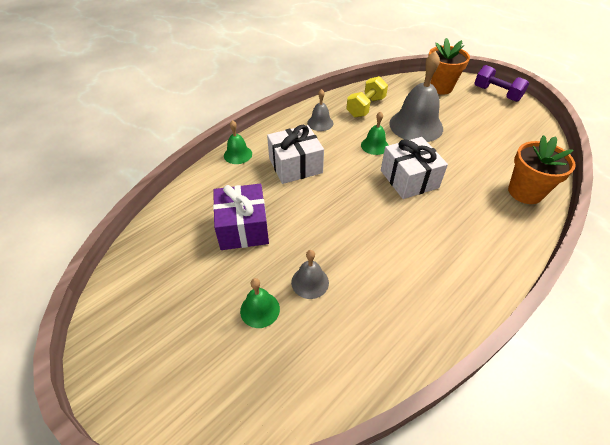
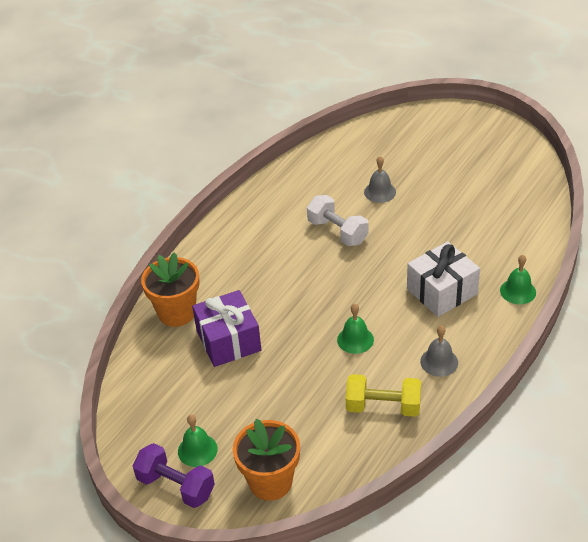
camera: 170 degrees right, 5 degrees down
(243, 228) = (460, 218): purple gift -> purple gift (228, 340)
(260, 309) = (411, 169): green bell -> green bell (197, 450)
(365, 107) = (383, 407): yellow dumbbell -> yellow dumbbell turned 75 degrees clockwise
(369, 240) = (337, 232): none -> white dumbbell
(409, 179) = (306, 302): white gift -> none
(416, 125) = (304, 386): grey bell -> none

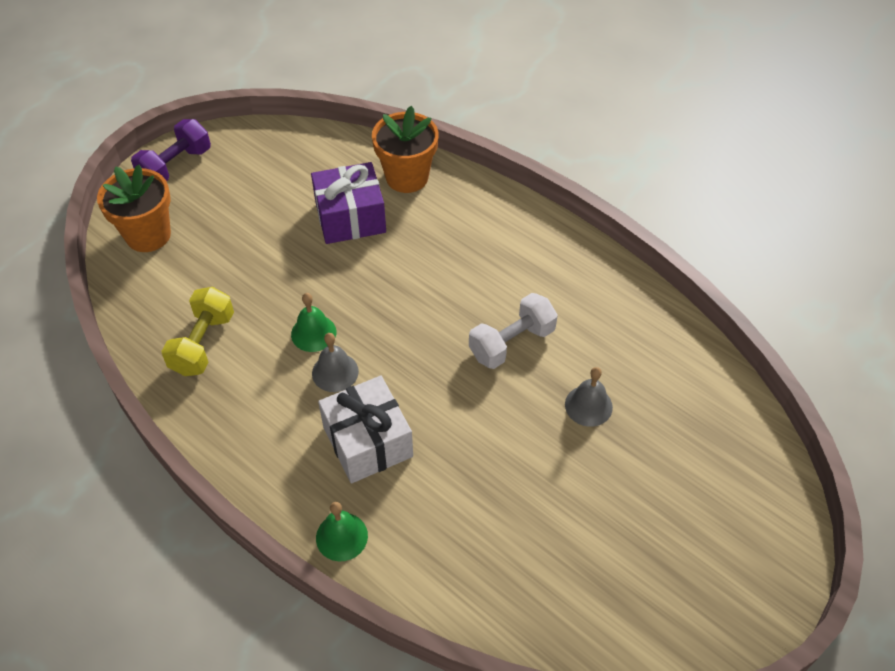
camera: 95 degrees right, 10 degrees up
(197, 450) = (211, 183): green bell -> none
(439, 362) = (248, 412): grey bell -> grey bell (335, 372)

